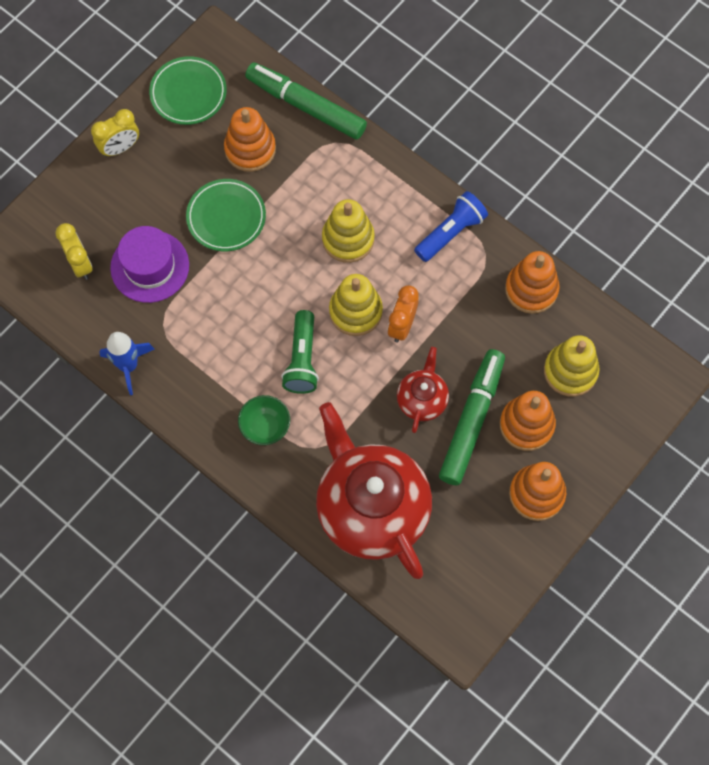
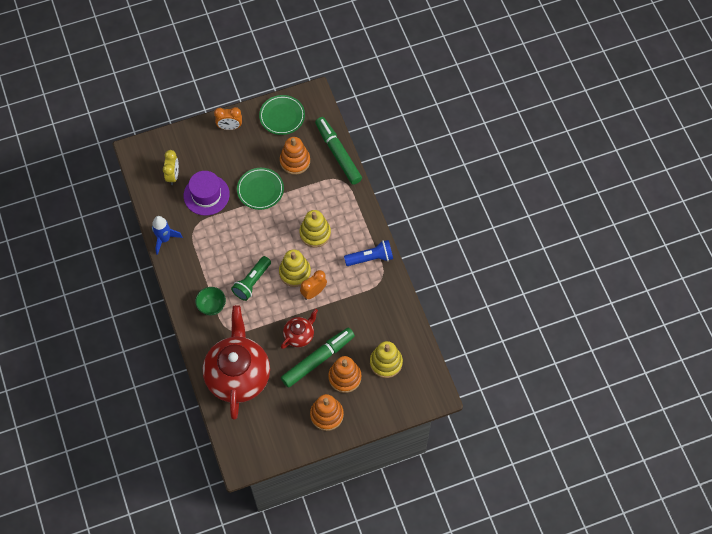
camera: 30 degrees right, 5 degrees down
(120, 148) = (230, 127): yellow clock -> orange clock
(531, 289) = (393, 309): orange stacking toy -> none

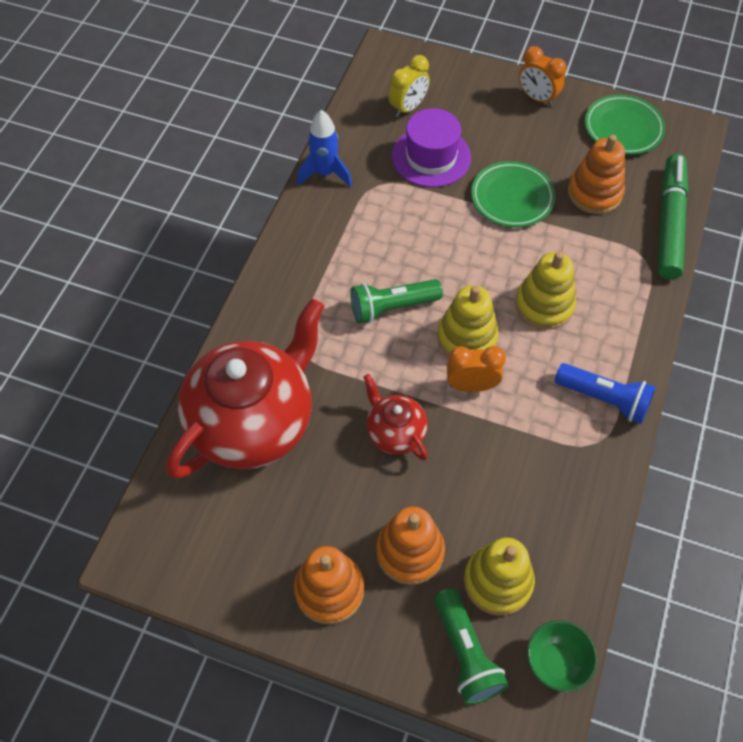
camera: 40 degrees right, 5 degrees down
(212, 306) = (307, 299): green bowl -> green bowl (556, 662)
(299, 335) = (395, 432): red teapot -> red teapot turned 120 degrees counterclockwise
(318, 359) = (391, 490): green marker -> none
(395, 397) = (465, 653): none -> green flashlight

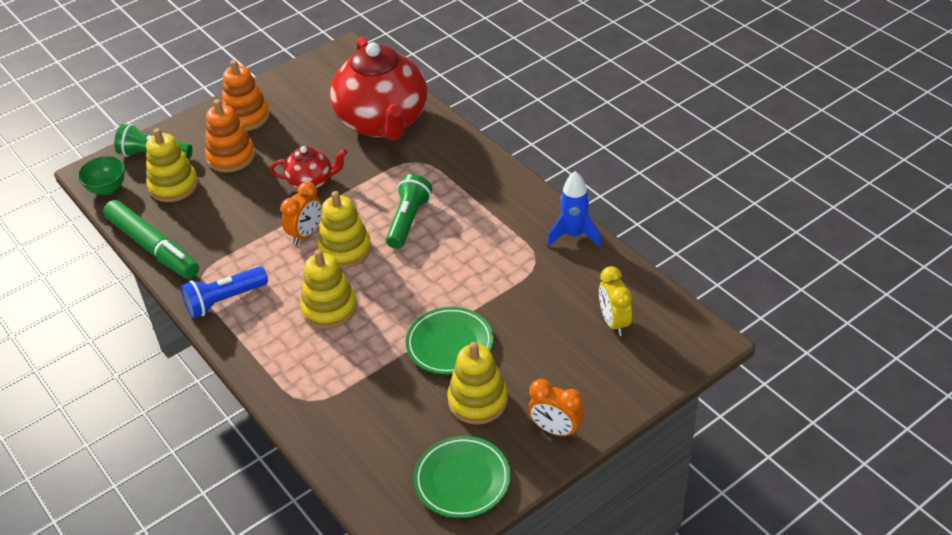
camera: 125 degrees right, 15 degrees down
(431, 157) = (540, 311): purple hat -> none
(537, 98) = (555, 430): orange clock -> orange clock turned 135 degrees counterclockwise
(550, 153) = (478, 401): none -> yellow stacking toy
(594, 193) = (405, 407): orange stacking toy -> none
(669, 223) = (326, 444): green marker -> green marker (153, 247)

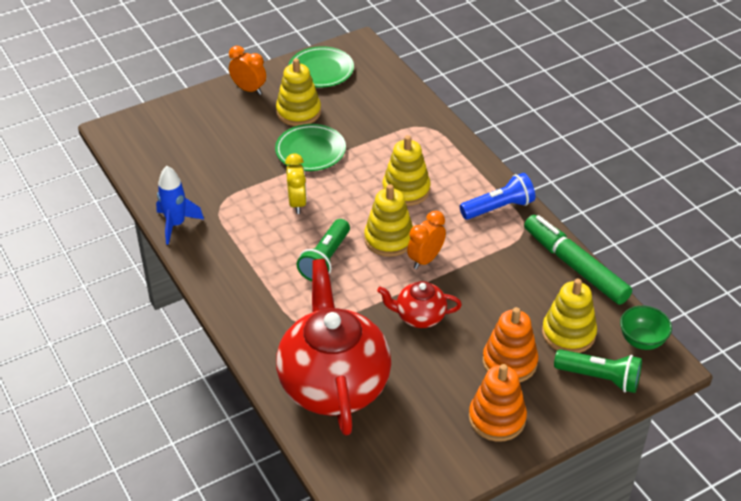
camera: 175 degrees left, 0 degrees up
(614, 322) = (176, 150): yellow clock -> yellow clock (297, 203)

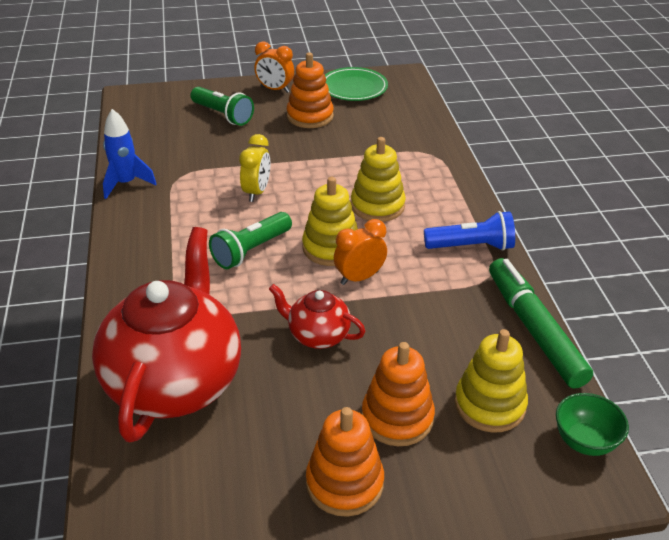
camera: 20 degrees right, 5 degrees down
(249, 89) = (275, 89): orange clock -> orange clock turned 150 degrees clockwise
(298, 112) = (310, 116): yellow stacking toy -> orange stacking toy
(310, 151) = (300, 150): green plate -> none
(600, 378) = (506, 473): green flashlight -> green flashlight (223, 115)

